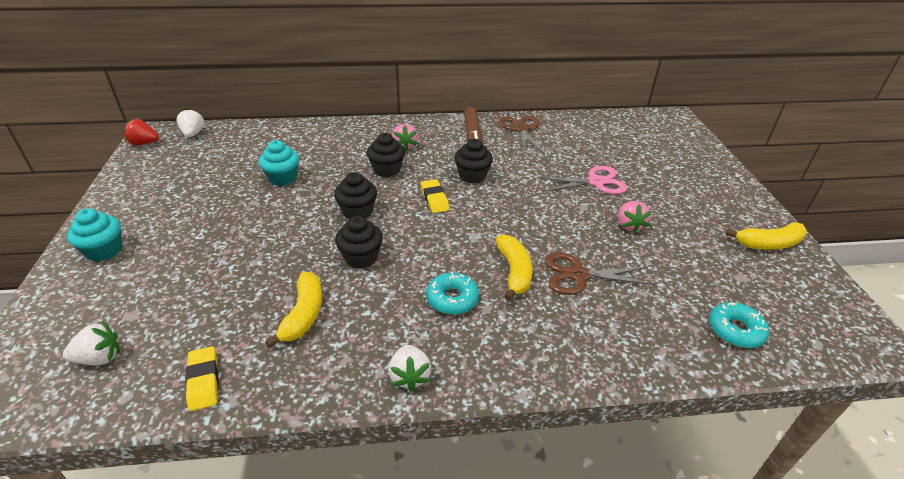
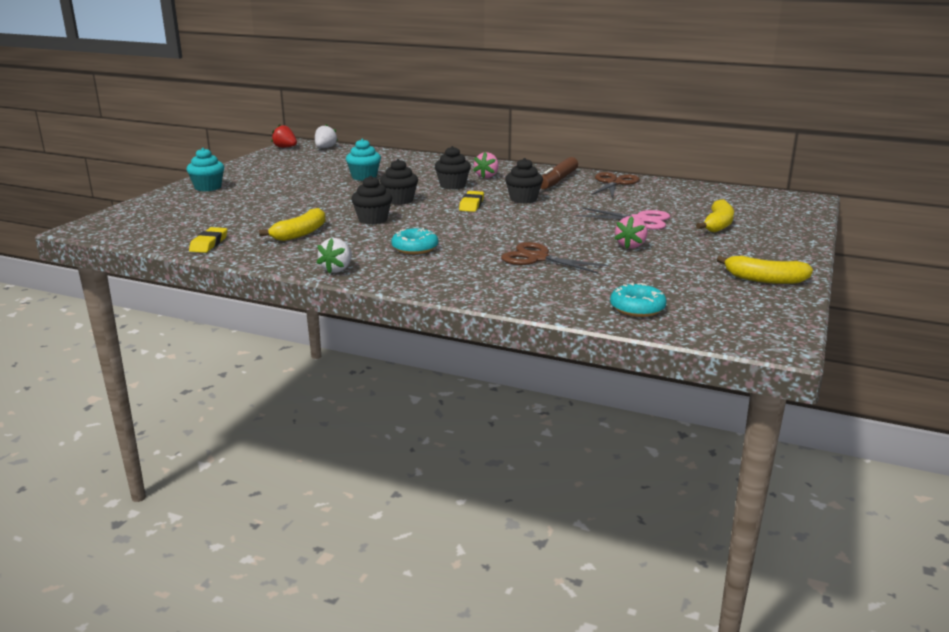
camera: 30 degrees right, 15 degrees down
(99, 358) = (161, 224): white strawberry -> none
(514, 272) = (484, 247): yellow banana -> yellow banana (718, 225)

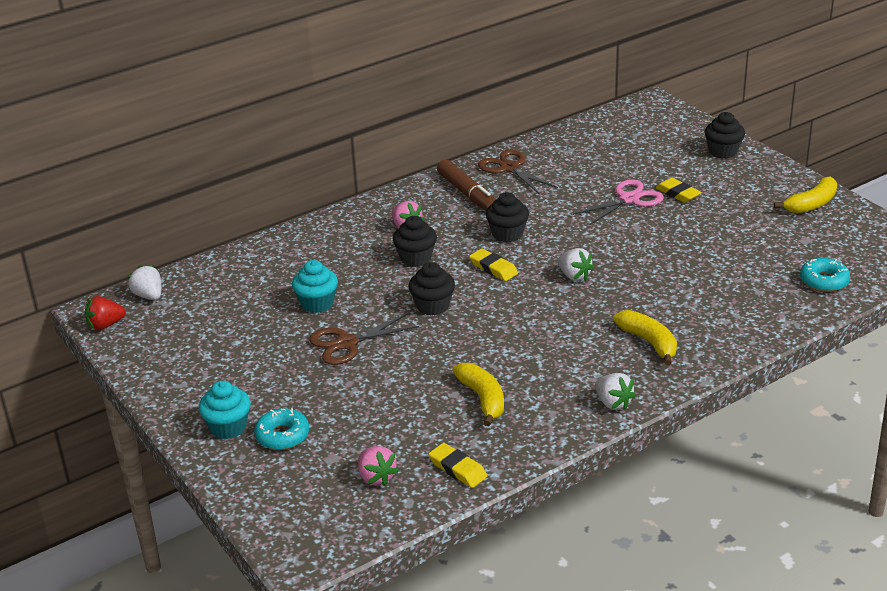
camera: 55 degrees left, 10 degrees up
(373, 219) = (481, 341): black cupcake -> black cupcake (723, 151)
(415, 248) = (593, 341): turquoise donut -> turquoise donut (282, 435)
(497, 226) = (574, 276): none -> white strawberry
(537, 258) = (678, 285): brown scissors -> brown scissors (347, 343)
(631, 246) = (689, 229): pink strawberry -> pink strawberry (376, 477)
(680, 232) = (678, 193): none -> yellow eraser
(718, 225) = (676, 169): yellow banana -> yellow banana (649, 342)

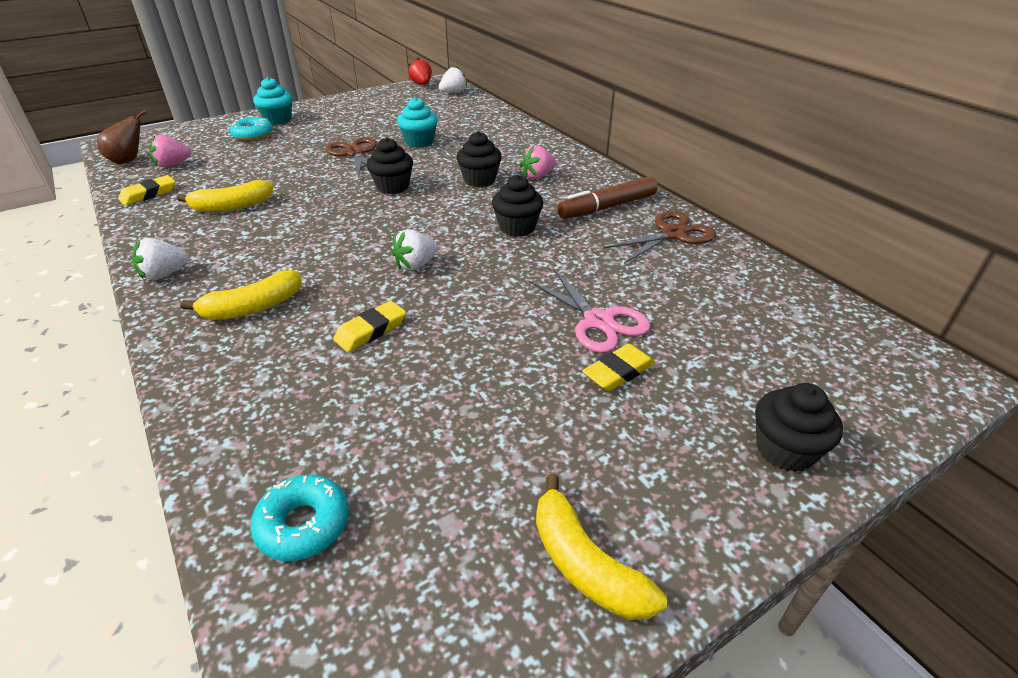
camera: 90 degrees right, 5 degrees up
(362, 522) = (128, 161): none -> brown pear
(493, 268) = (448, 217): yellow eraser -> yellow eraser (371, 330)

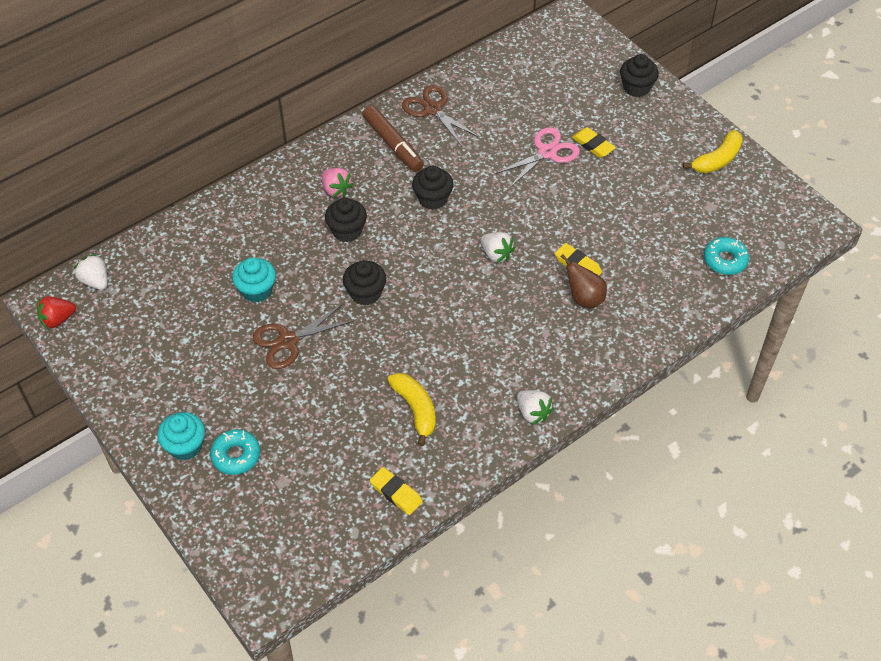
camera: 95 degrees left, 15 degrees up
(128, 161) = (314, 555): brown pear -> brown pear (584, 298)
(173, 165) = (324, 503): pink strawberry -> none
(253, 308) = (565, 338): yellow banana -> none

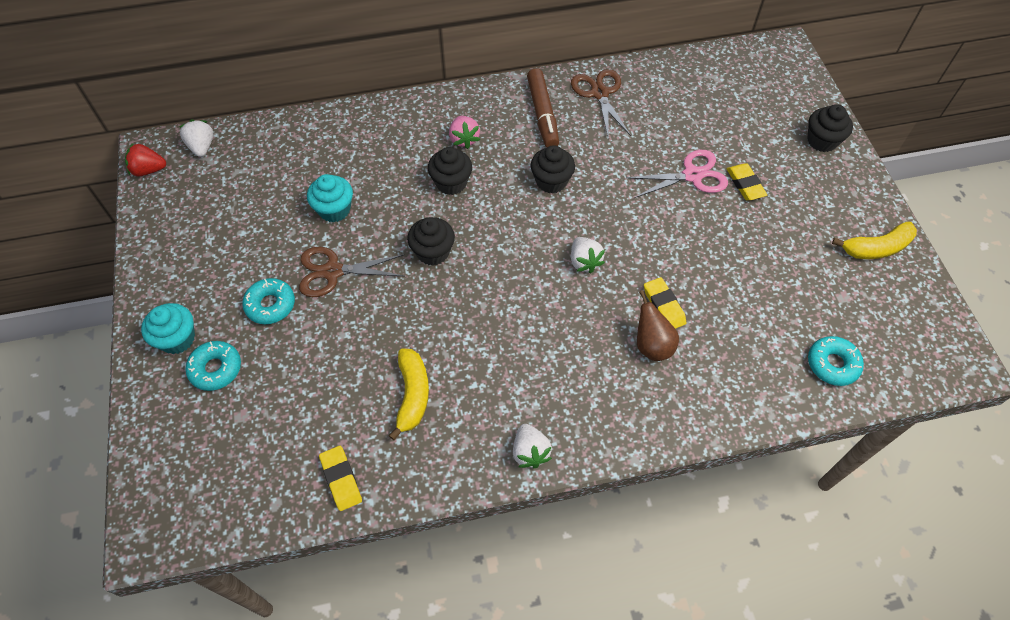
camera: 25 degrees right, 5 degrees up
(250, 388) = (270, 305): none -> turquoise donut

